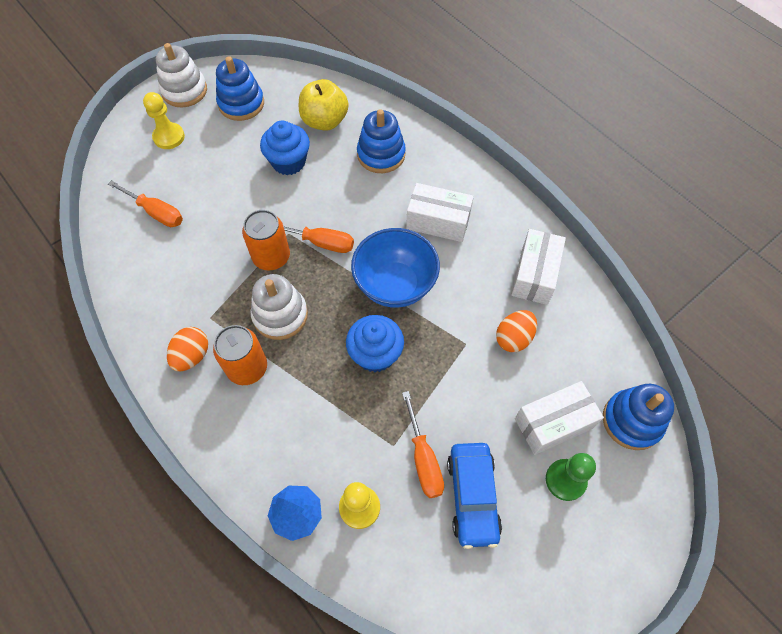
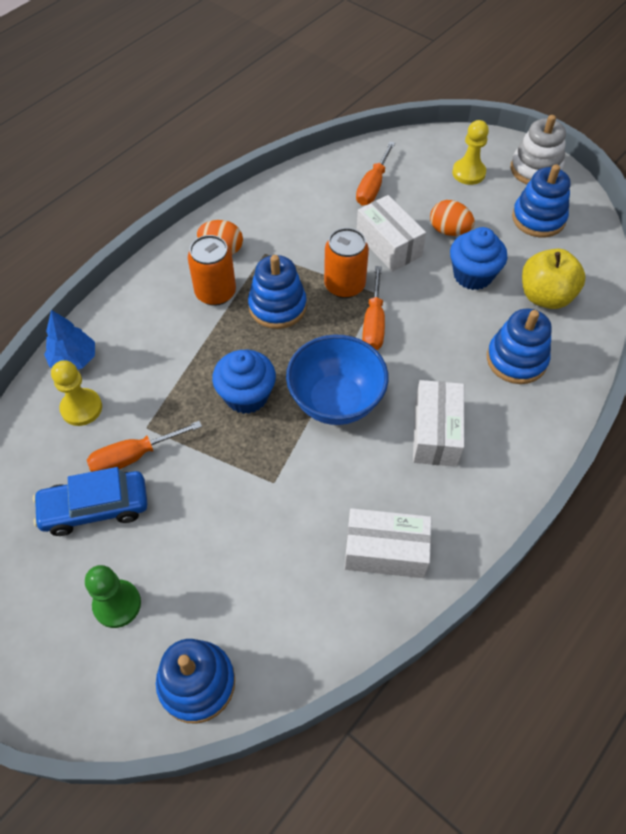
camera: 80 degrees right, 5 degrees down
(280, 315) = (277, 306): white stacking toy -> blue stacking toy
(513, 338) = (290, 533): orange egg -> orange egg (449, 231)
(553, 423) = (185, 586): white box -> white box (388, 245)

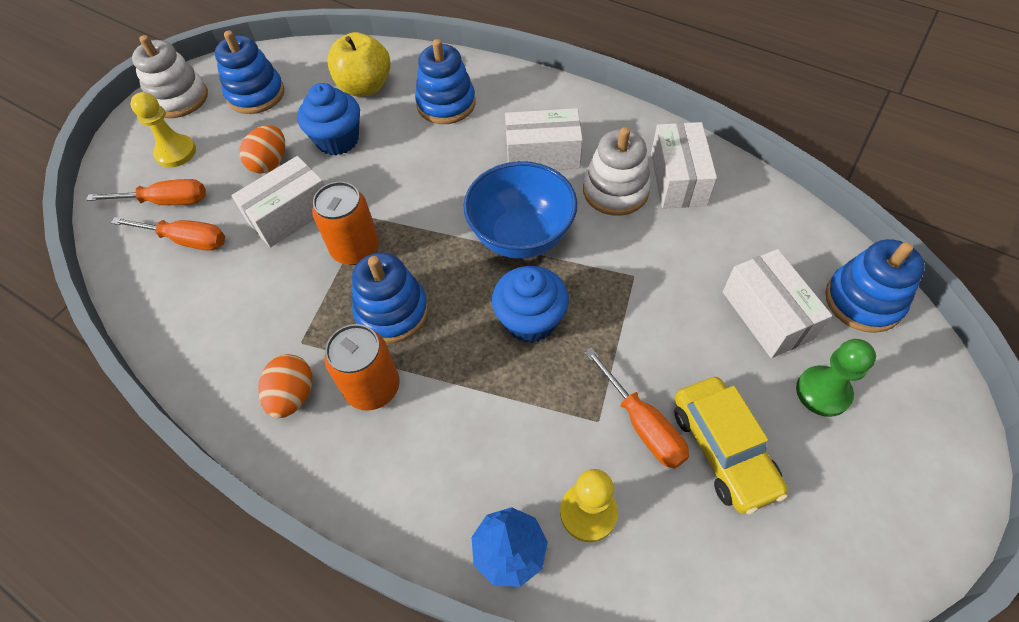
camera: 95 degrees left, 0 degrees up
(95, 508) = (723, 449): blue car -> yellow car
(204, 584) = (767, 315): none -> white box
(373, 323) = (410, 216): orange screwdriver -> orange screwdriver (166, 202)
(378, 488) = (615, 190): none -> white stacking toy

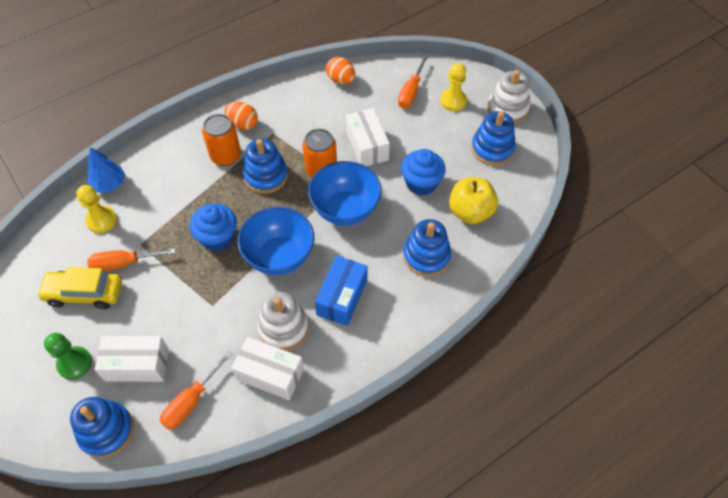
camera: 110 degrees right, 0 degrees up
(186, 240) = (374, 97): orange screwdriver -> orange screwdriver (191, 401)
(270, 163) = (418, 144): orange egg -> orange egg (341, 80)
(412, 198) = (345, 209): none -> blue bowl
(542, 155) = (342, 297): white box -> blue box

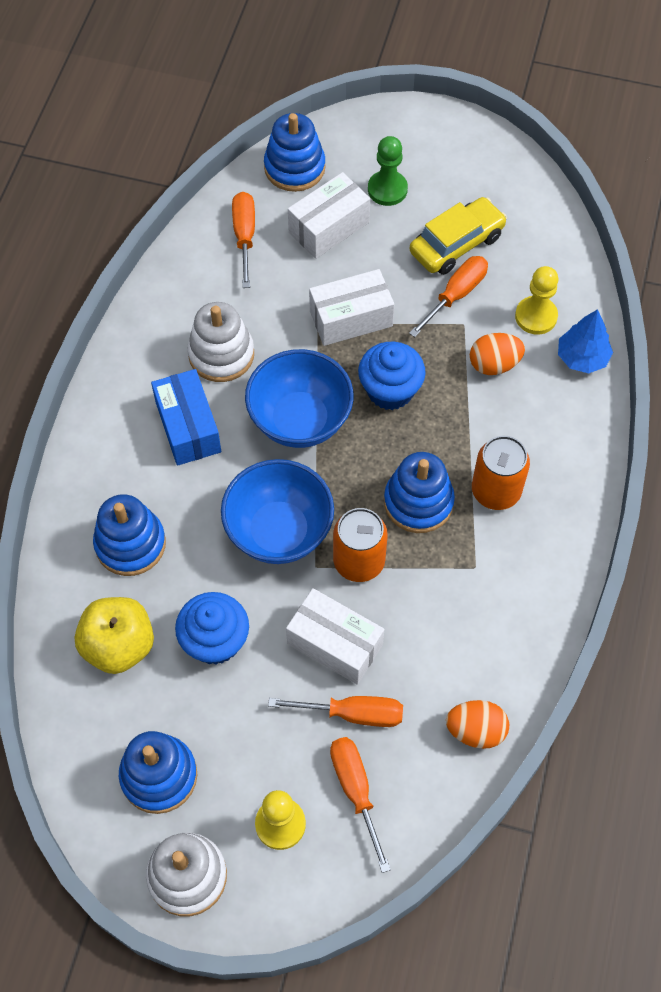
camera: 140 degrees right, 5 degrees up
(243, 124) = (527, 550): orange egg -> orange egg (494, 364)
(270, 374) = (193, 306): white box -> white box (351, 318)
(386, 117) = (352, 713): none -> orange screwdriver

